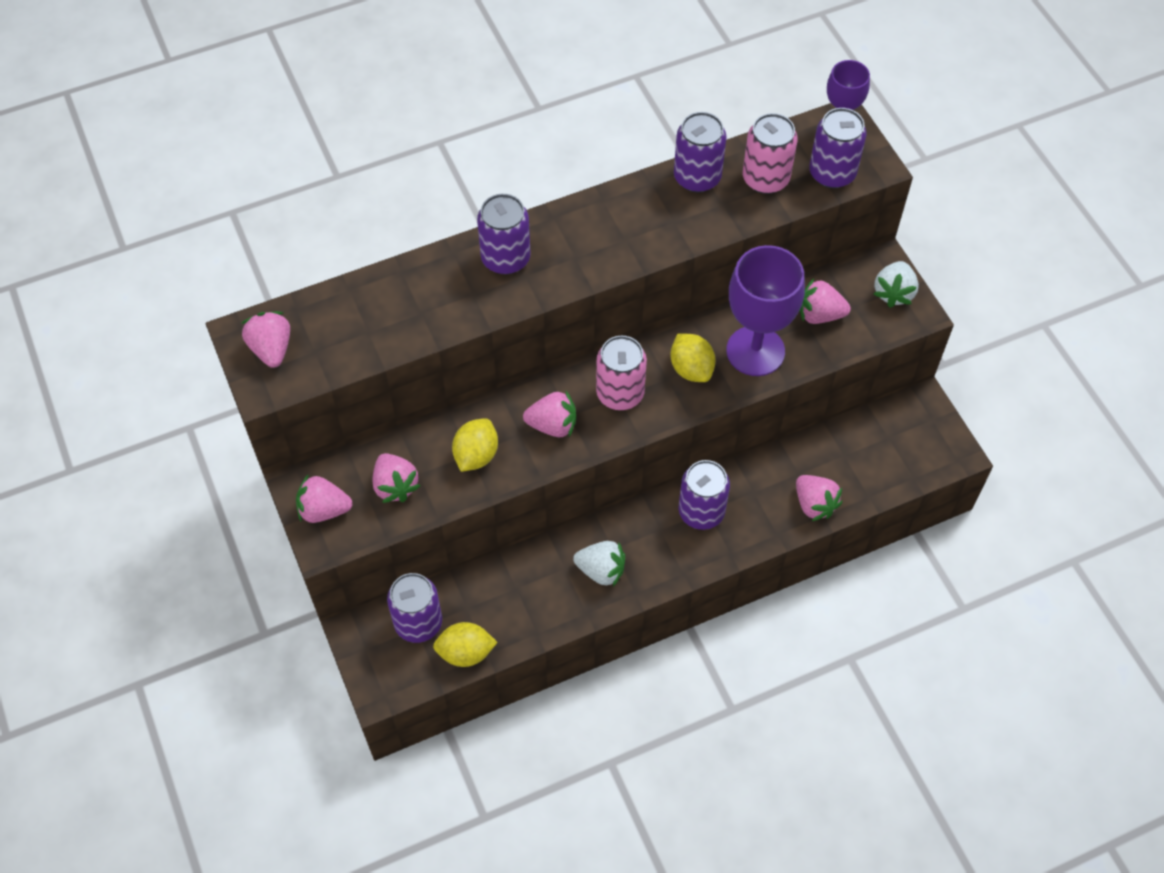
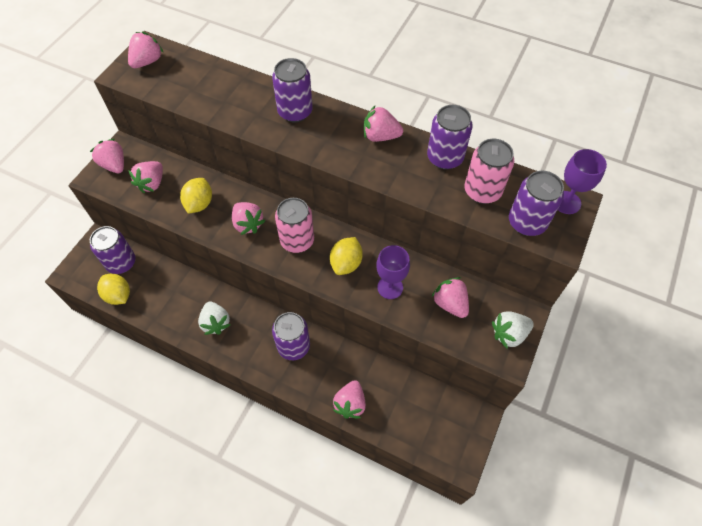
camera: 50 degrees right, 0 degrees up
(476, 455) = (199, 204): yellow lemon -> yellow lemon turned 60 degrees counterclockwise
(616, 209) = (380, 136): none -> pink strawberry
(755, 351) = (390, 287): purple goblet -> purple goblet, size x0.58

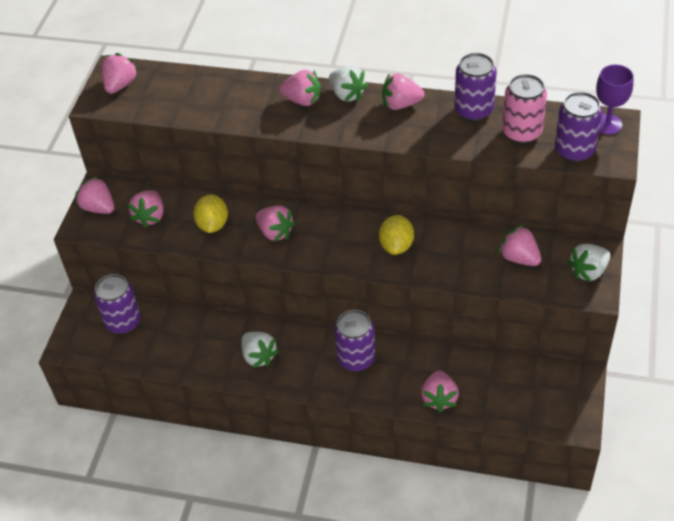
camera: 10 degrees left, 10 degrees down
(118, 295) = (134, 355): yellow lemon -> none
(295, 112) = (302, 100): purple can -> pink strawberry
(297, 241) = (335, 236): pink can -> none
(336, 115) = (347, 94): none -> white strawberry
(390, 287) = (451, 257): purple goblet -> none

